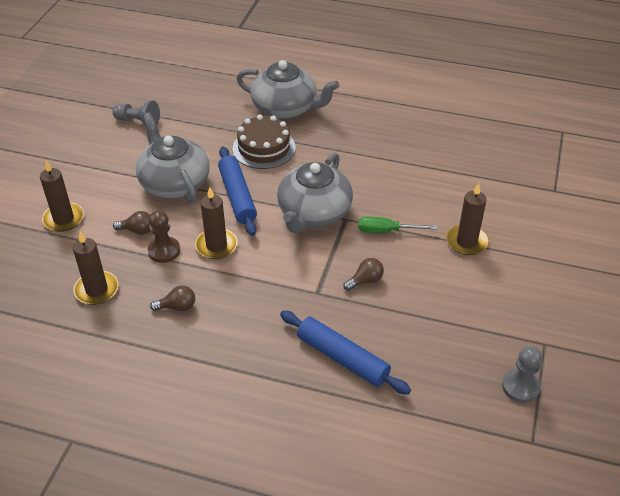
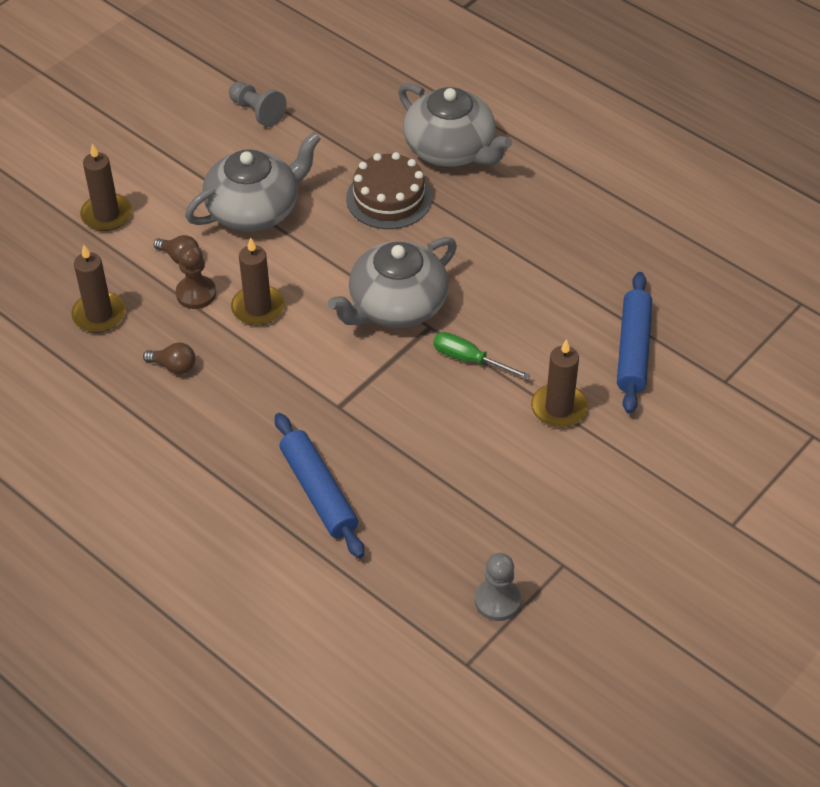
camera: 25 degrees right, 5 degrees up
(174, 182) = (255, 209): grey teapot -> grey teapot turned 60 degrees clockwise
(237, 196) = (318, 253): blue rolling pin -> blue rolling pin (633, 349)
(365, 281) = (403, 412): brown light bulb -> none

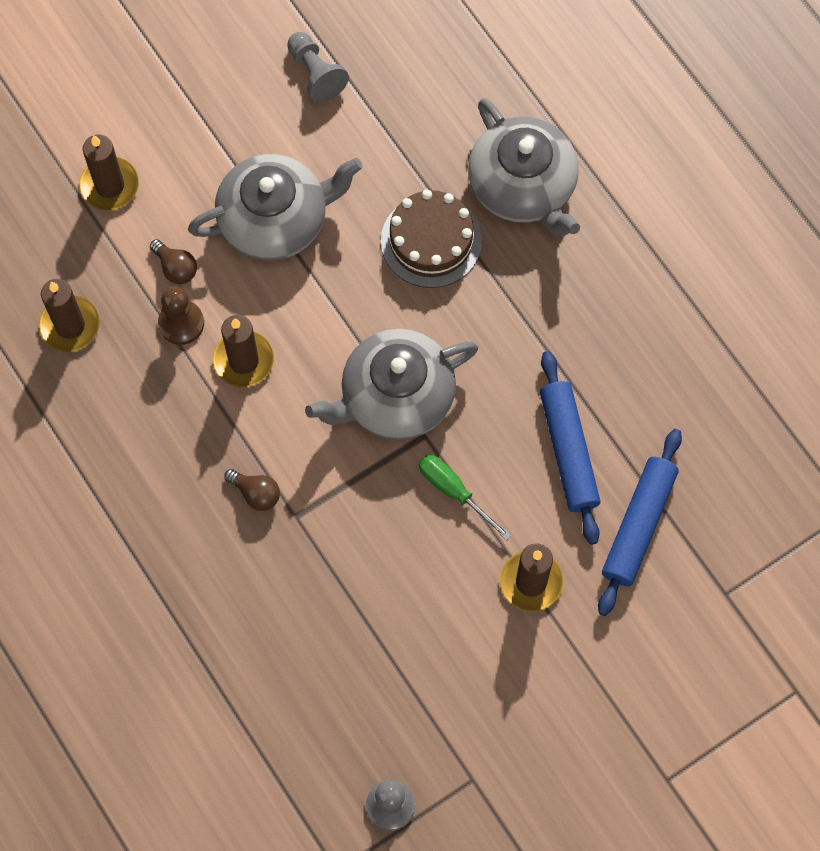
camera: 15 degrees right, 20 degrees up
(174, 366) = (133, 417): brown light bulb -> brown light bulb (256, 493)
(319, 492) = (244, 621): blue rolling pin -> blue rolling pin (568, 451)

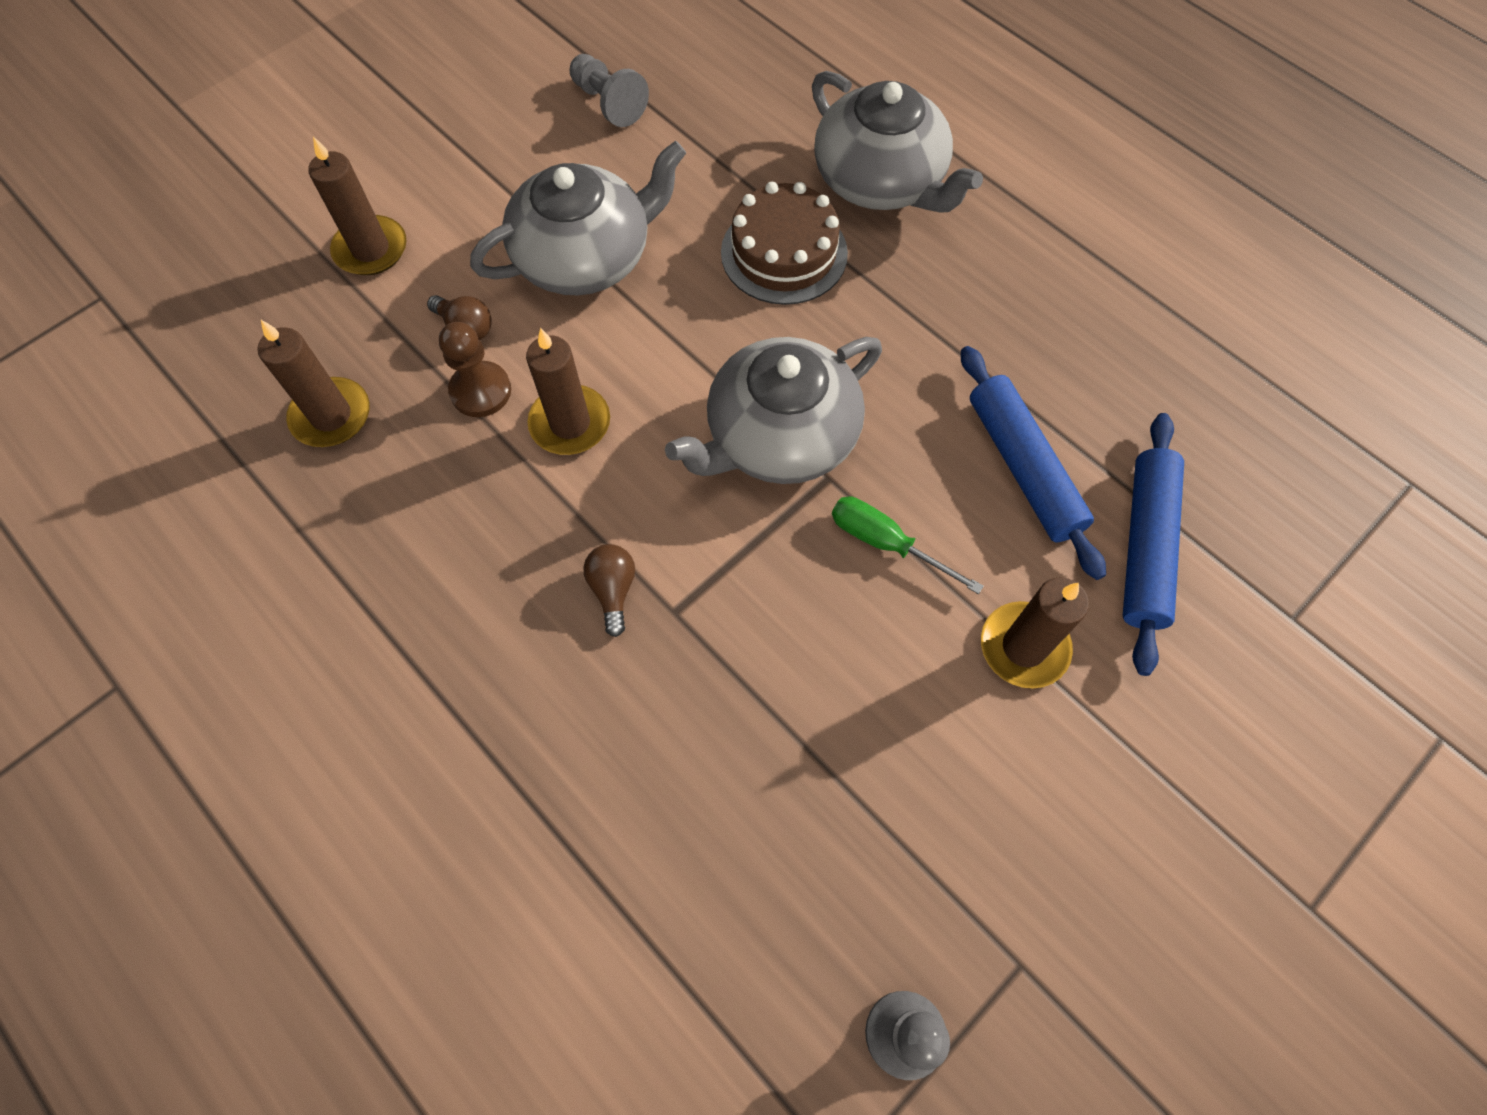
camera: 10 degrees left, 5 degrees down
(256, 493) = (613, 590): brown light bulb -> brown light bulb turned 120 degrees counterclockwise

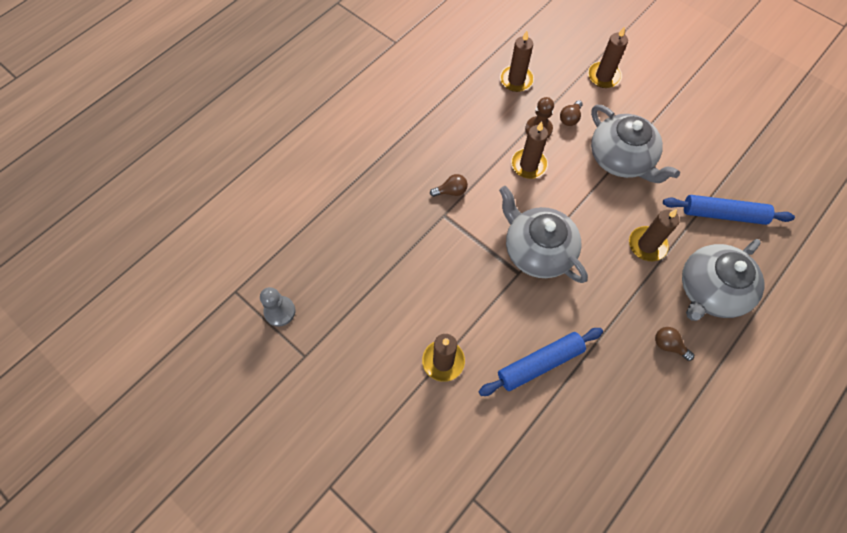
camera: 85 degrees right, 0 degrees up
(608, 103) = (723, 156): grey pawn -> none
(784, 253) = (647, 245): brown cake -> brown candle
(886, 543) = (488, 299): green screwdriver -> none
(983, 260) = (668, 345): none -> brown light bulb
(1145, 546) = (504, 424): blue rolling pin -> blue rolling pin (723, 214)

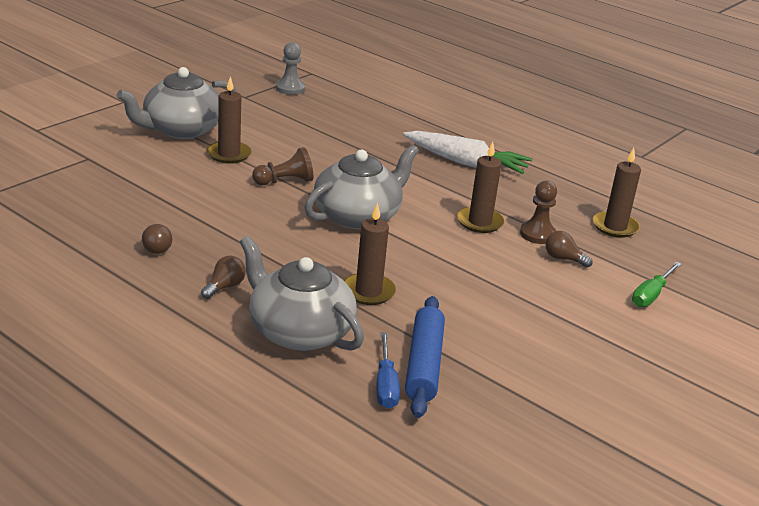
camera: 85 degrees right, 35 degrees down
(427, 165) = (465, 163): none -> white carrot
(451, 191) = (432, 173): brown light bulb -> brown light bulb (156, 248)
(488, 308) = (285, 181): none -> brown pawn
(540, 364) = (216, 203): blue rolling pin -> none
(604, 76) = (651, 295): brown candle -> green screwdriver
(621, 159) = (505, 290): grey teapot -> grey teapot (181, 129)
(751, 237) = (386, 385): none -> blue screwdriver

